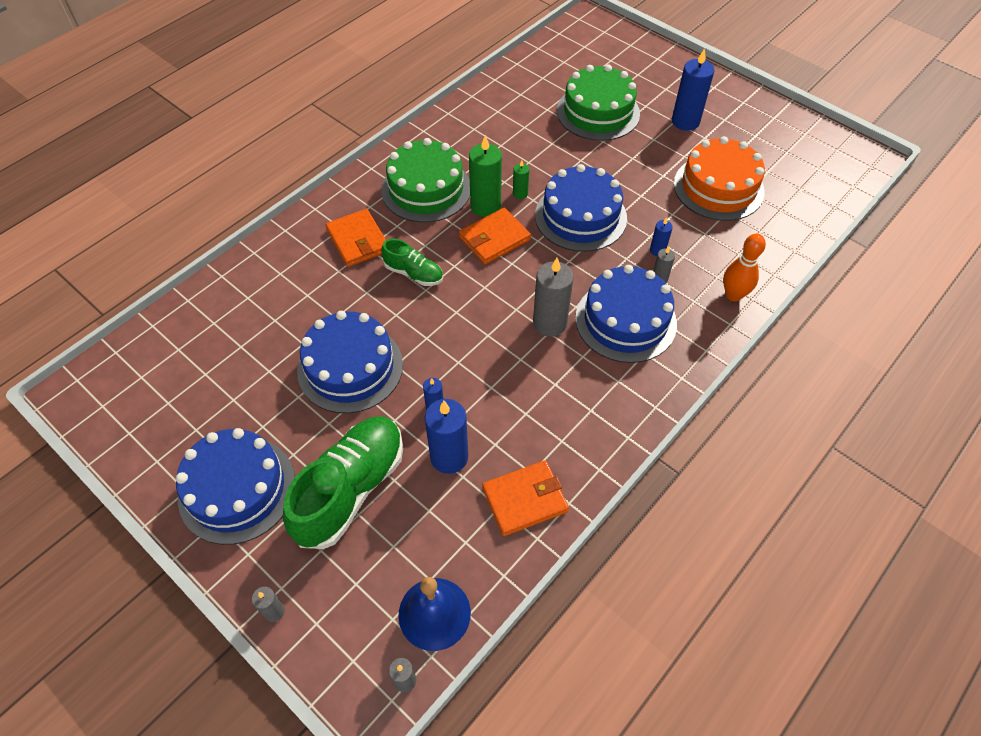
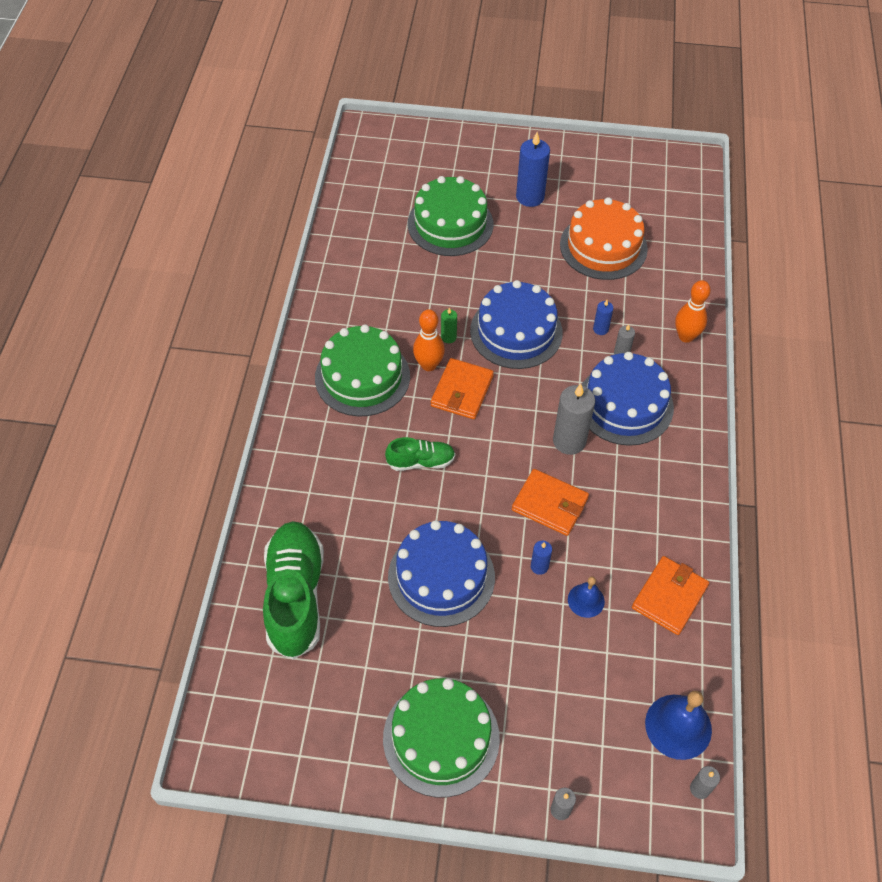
camera: 35 degrees left, 0 degrees up
(237, 489) = (441, 738): blue cake -> green cake
(351, 489) = (533, 676): green shoe -> green shoe (295, 596)
(358, 240) = (344, 459): orange wallet -> orange wallet (550, 504)
(449, 457) = (586, 600): blue candle -> blue bell
(485, 206) = (428, 365): green candle -> orange bowling pin

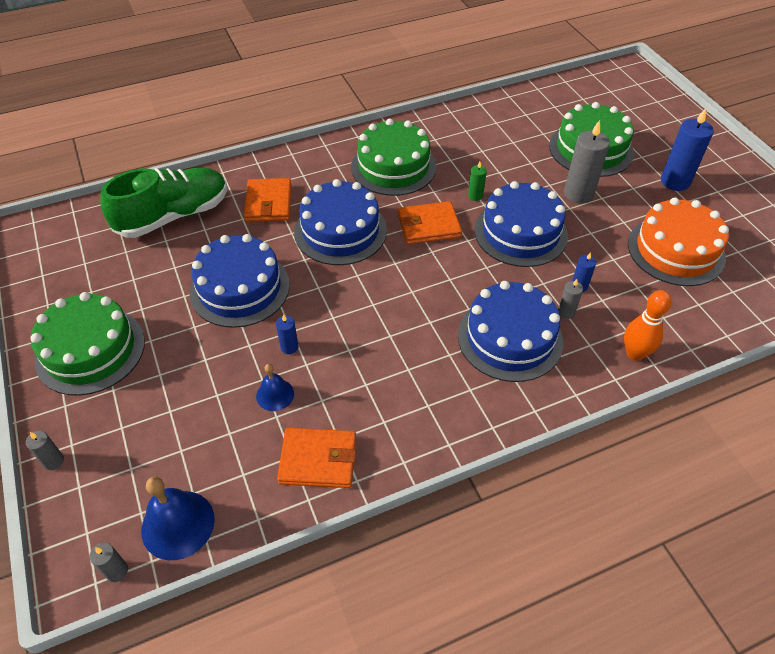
camera: 60 degrees right, 5 degrees down
(421, 461) = (340, 231): green shoe -> blue cake
(428, 365) = (437, 196): orange bowling pin -> none
(550, 504) = (358, 328): orange wallet -> orange wallet (269, 203)
(569, 441) = (435, 314): grey candle -> grey candle (578, 194)

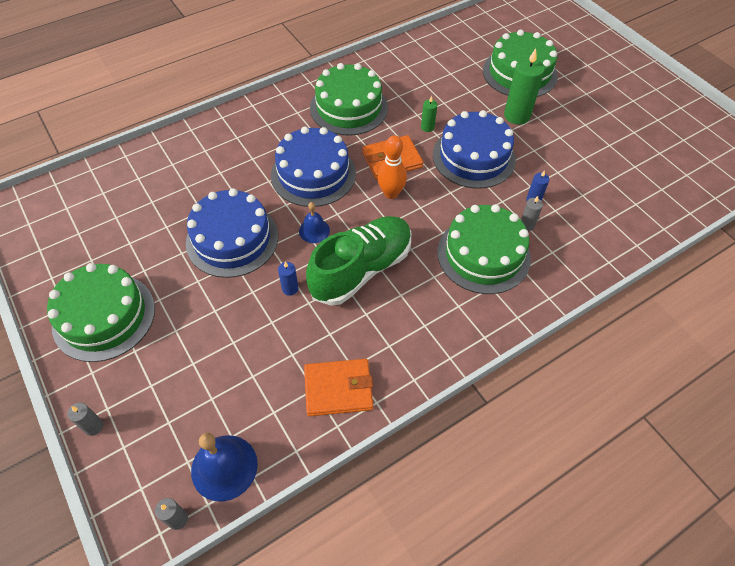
camera: 10 degrees left, 5 degrees up
(174, 216) = (154, 177): green shoe -> green shoe (361, 269)
(269, 203) = (241, 154): orange wallet -> none
(275, 395) = (286, 334): blue bell -> blue bell (314, 230)
(510, 338) = (483, 254): blue cake -> green cake
(578, 194) = (516, 115): grey candle -> green candle
(635, 353) = (591, 254): orange bowling pin -> orange bowling pin (391, 193)
(675, 181) = (596, 95): blue candle -> none
(676, 250) = (608, 158): orange cake -> none

